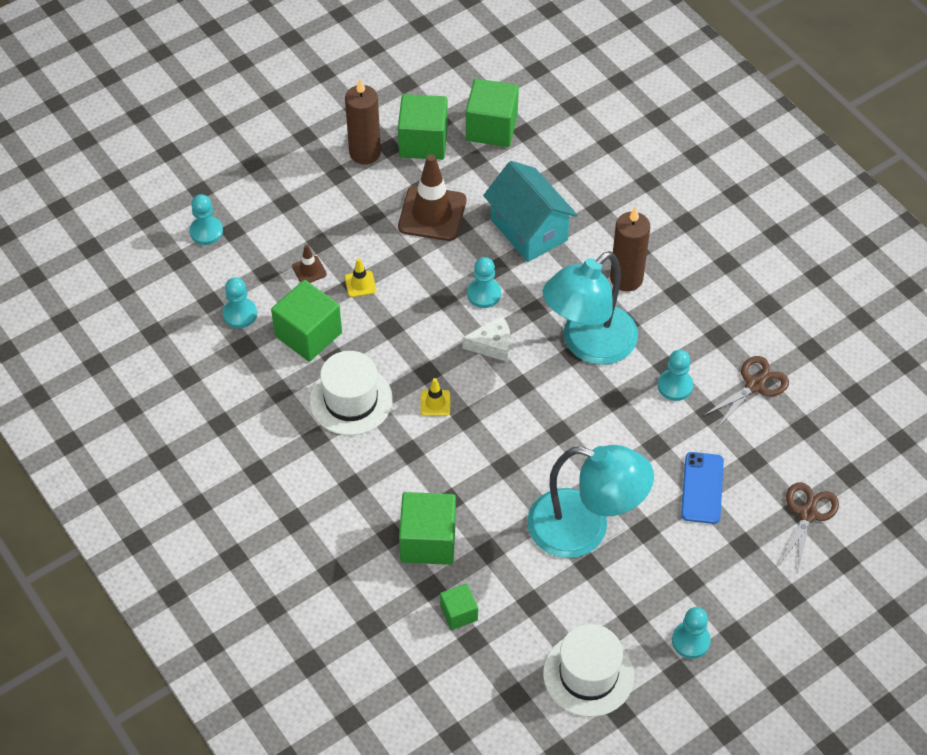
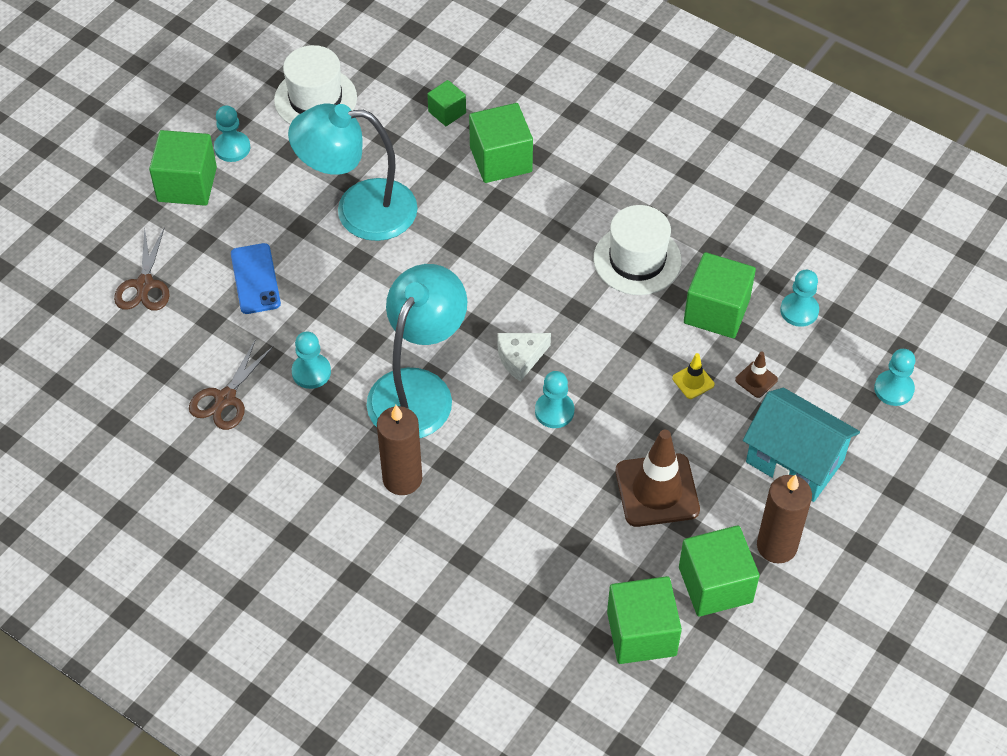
camera: 160 degrees right, 0 degrees up
(435, 403) = (552, 282): yellow traffic cone -> none
(529, 230) = (537, 505): turquoise house -> turquoise house (794, 461)
(746, 611) = (187, 184): none -> green cube

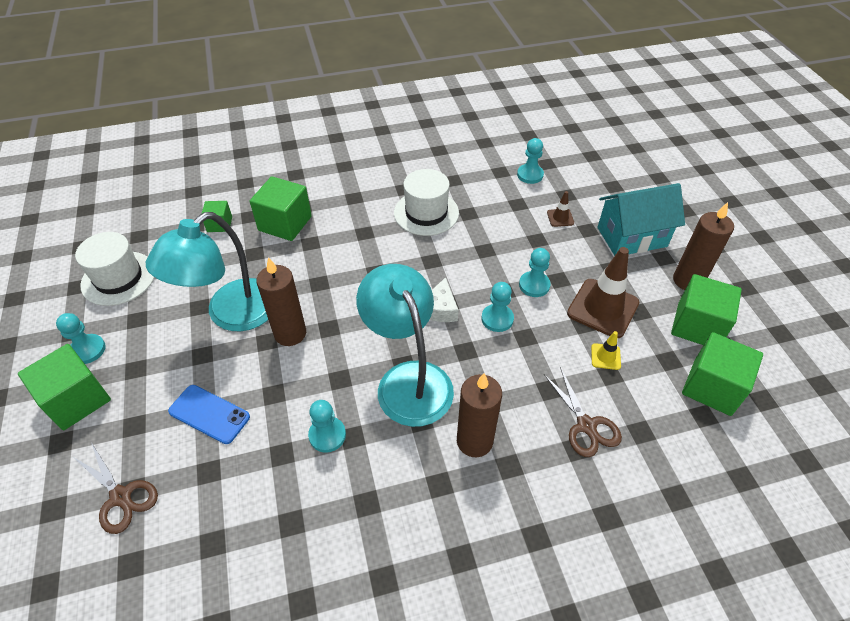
camera: 50 degrees left, 5 degrees down
(225, 398) = (288, 513): brown scissors -> brown scissors (586, 425)
(381, 268) = (290, 333): none -> brown candle
(693, 381) = (536, 243): yellow traffic cone -> yellow traffic cone (605, 356)
(716, 311) = (497, 204): green cube -> none
(893, 389) = (615, 173): turquoise pawn -> turquoise pawn (534, 285)

